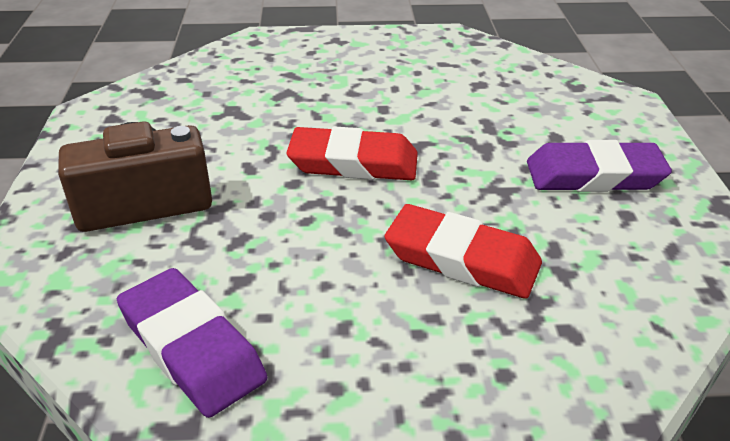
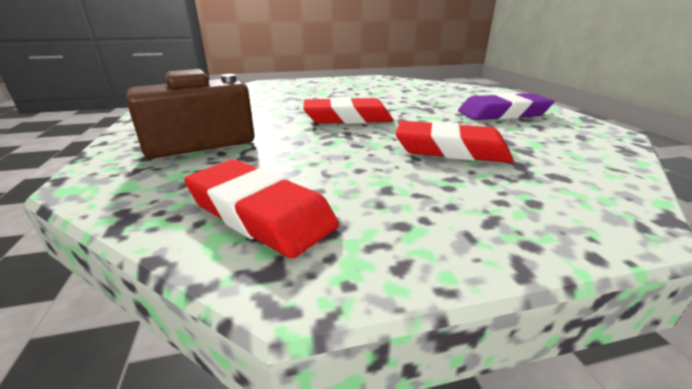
camera: 10 degrees left, 10 degrees down
(192, 347) = (260, 213): purple eraser -> red eraser

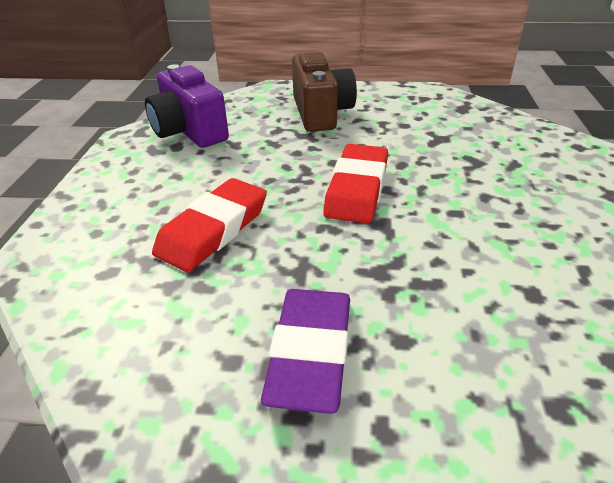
camera: 110 degrees right, 10 degrees up
(260, 213) = (189, 131): red eraser -> purple camera

